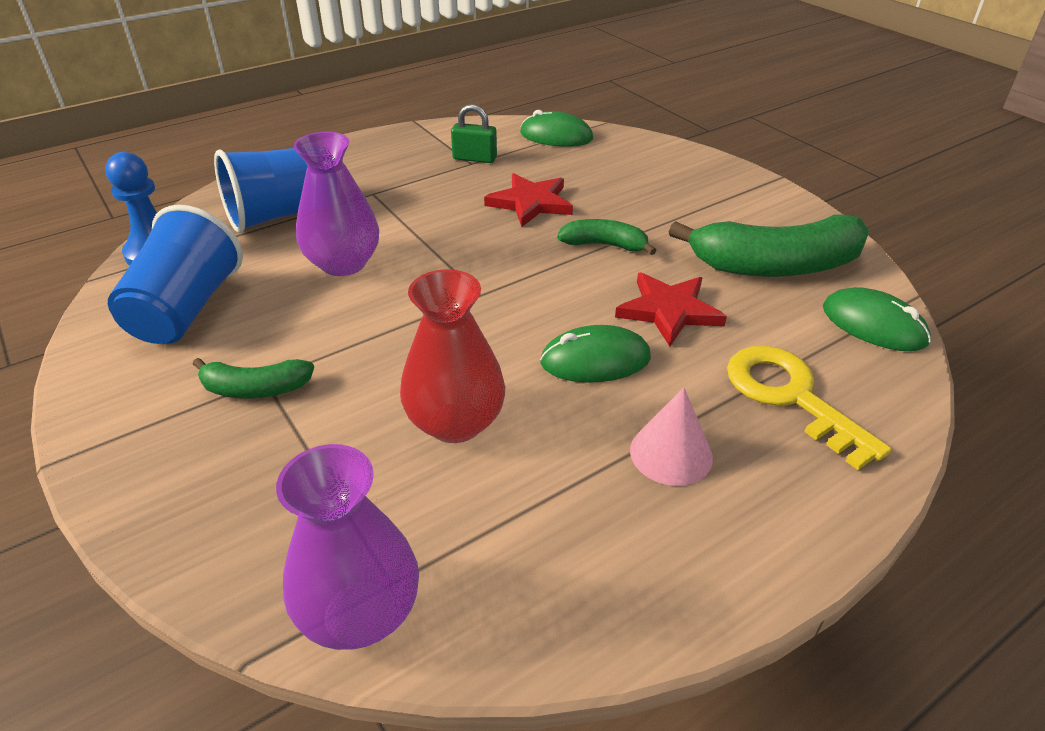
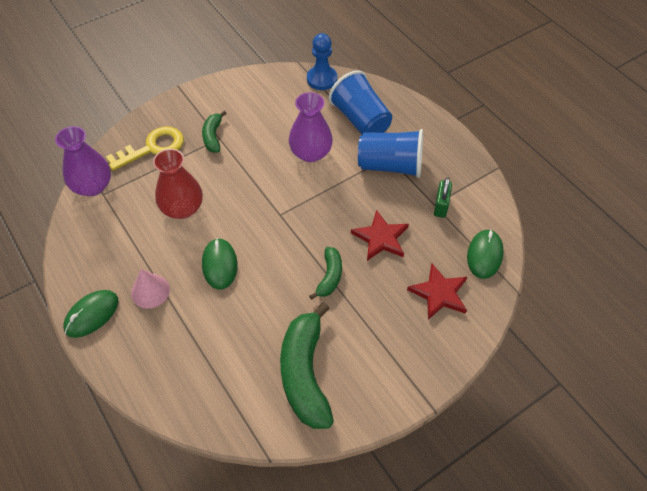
camera: 90 degrees right, 15 degrees up
(186, 310) = (272, 101): blue cup -> blue cup (390, 166)
(669, 311) = (259, 304): red star -> red star (439, 293)
(791, 396) = (181, 352): yellow key -> yellow key (153, 148)
(873, 325) = (238, 416): green mouse -> green mouse (91, 314)

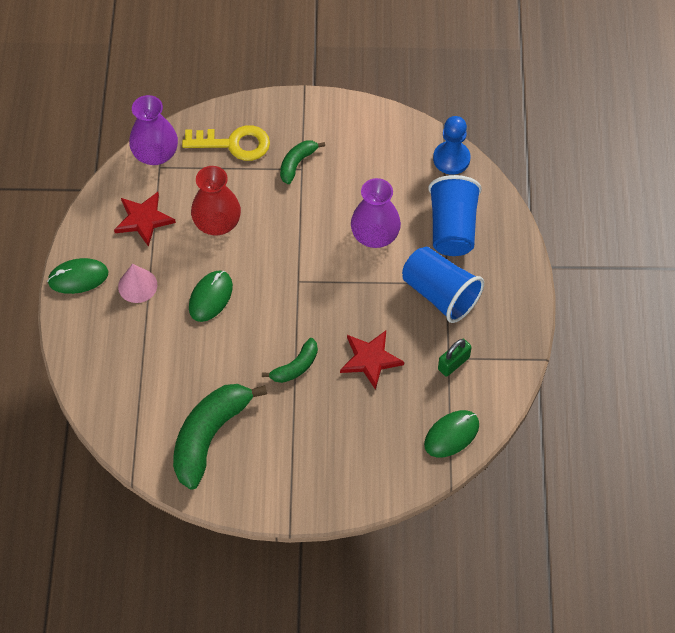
camera: 35 degrees right, 5 degrees up
(439, 293) = (379, 442): red star -> red star (143, 219)

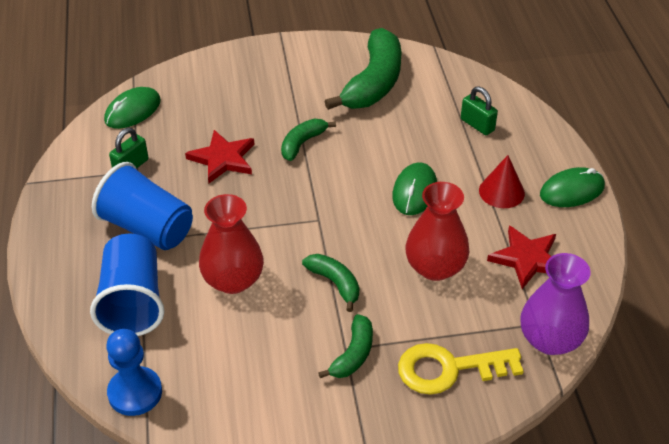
camera: 170 degrees right, 15 degrees down
(129, 364) = (477, 125): none -> green padlock
(137, 285) = (501, 192): pink cone -> red cone
(297, 221) = (335, 283): none -> green banana
(375, 235) = (233, 280): purple vase -> red vase

